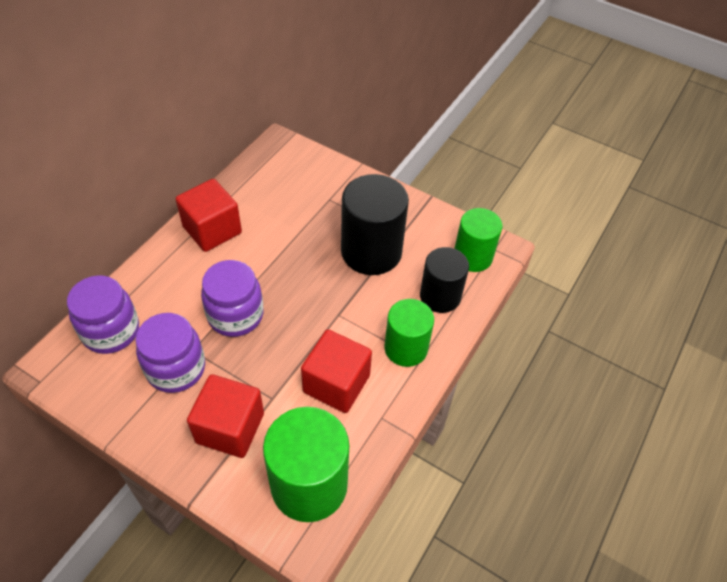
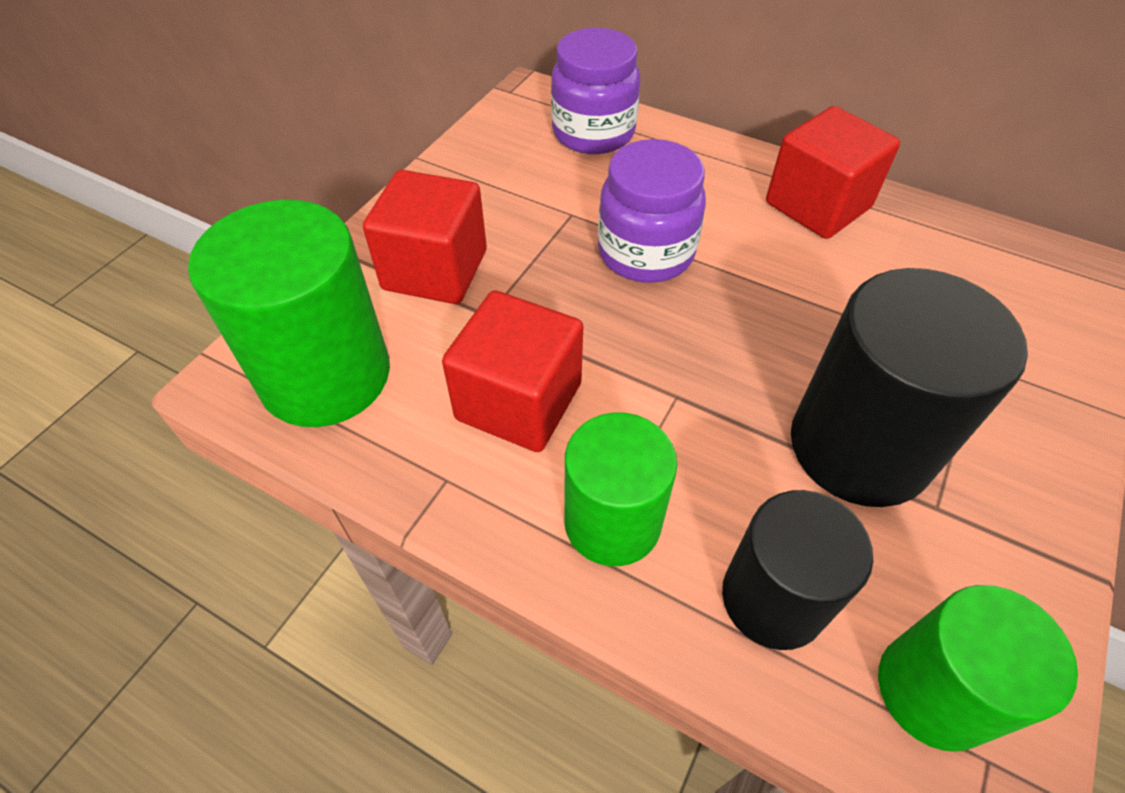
camera: 90 degrees right, 0 degrees up
(176, 368) = (537, 201): purple jar -> none

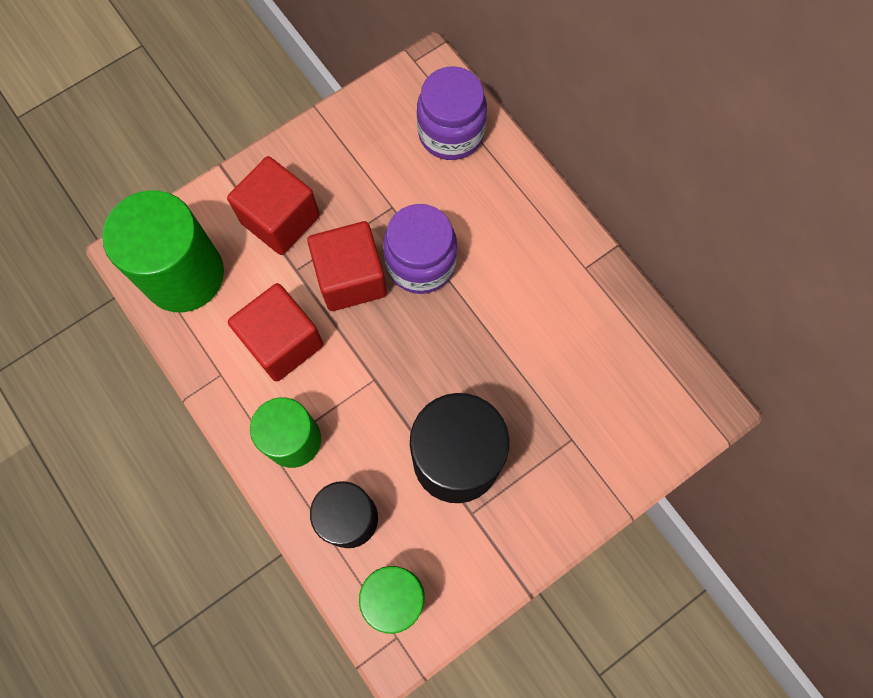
camera: 25 degrees right, 20 degrees up
(817, 205) = (565, 272): red cube -> red cube (351, 278)

